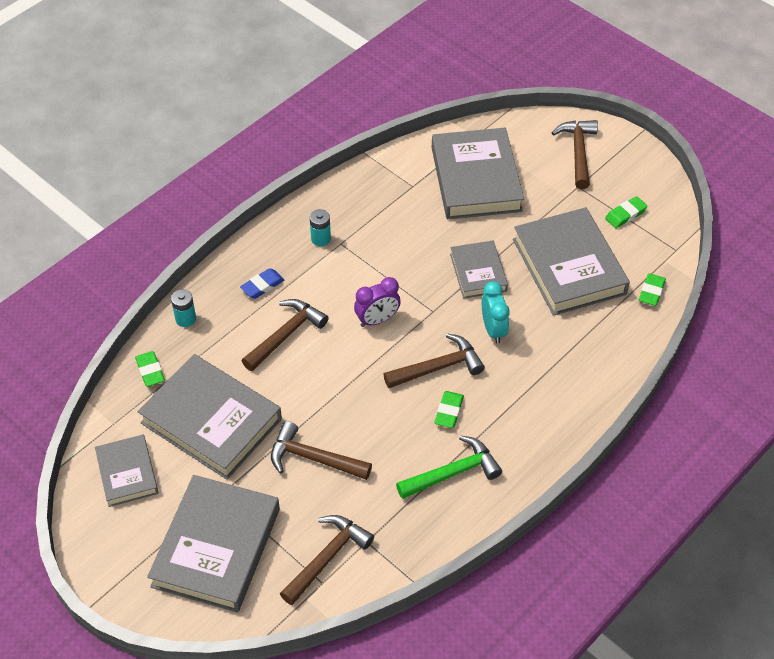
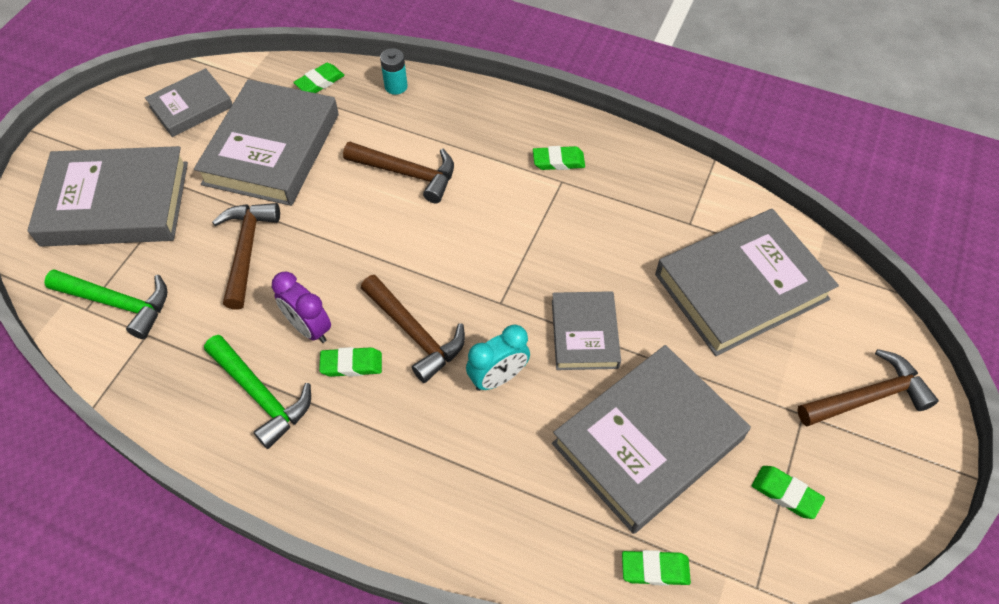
camera: 70 degrees right, 5 degrees up
(262, 286) = (467, 132): blue eraser -> none
(321, 239) = (558, 161): turquoise battery -> green eraser
(327, 558) = (118, 303): brown hammer -> green hammer
(377, 320) = (463, 250): purple clock -> purple clock (309, 328)
(478, 272) = (584, 334): grey book -> grey book turned 60 degrees counterclockwise

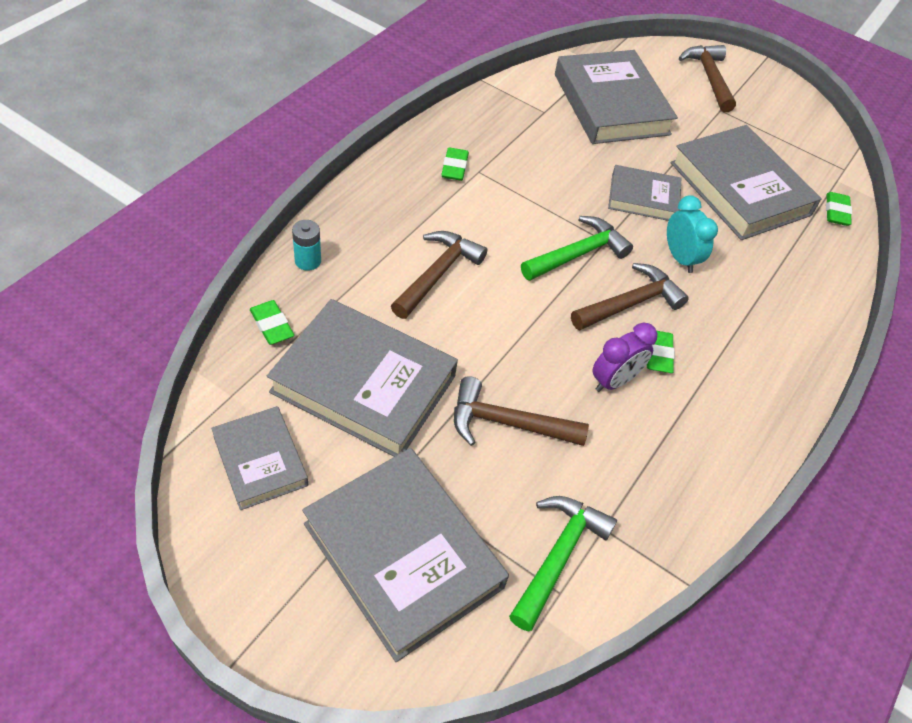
camera: 85 degrees left, 5 degrees down
(116, 203) = (403, 555): grey book -> grey book turned 45 degrees counterclockwise
(261, 395) = (686, 429): green hammer -> green hammer (577, 254)
(786, 494) = (779, 136): green eraser -> none

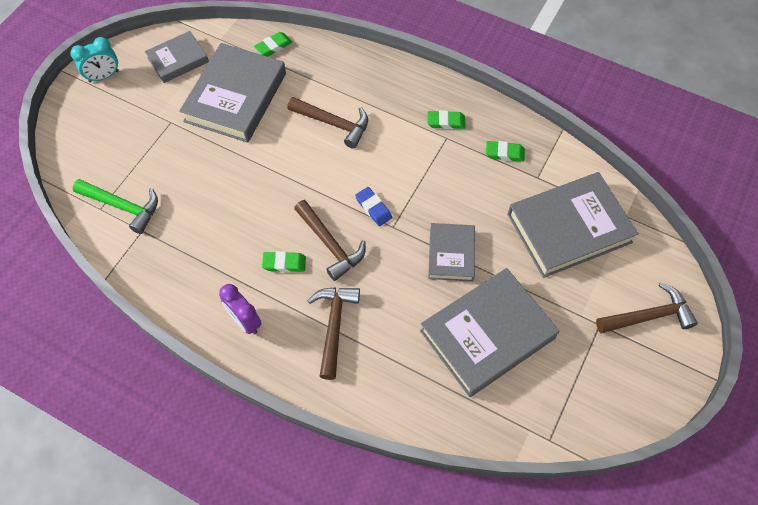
camera: 90 degrees right, 10 degrees up
(308, 261) = (330, 54): turquoise battery -> none
(403, 555) = (122, 131): grey book -> none
(507, 423) = (214, 174): brown hammer -> brown hammer (334, 326)
(577, 254) = (373, 208): green hammer -> blue eraser
(614, 381) = (256, 235): purple clock -> purple clock (245, 321)
(680, 258) = (386, 281): turquoise clock -> turquoise clock (104, 76)
(836, 212) = (481, 422): green eraser -> green eraser (504, 153)

